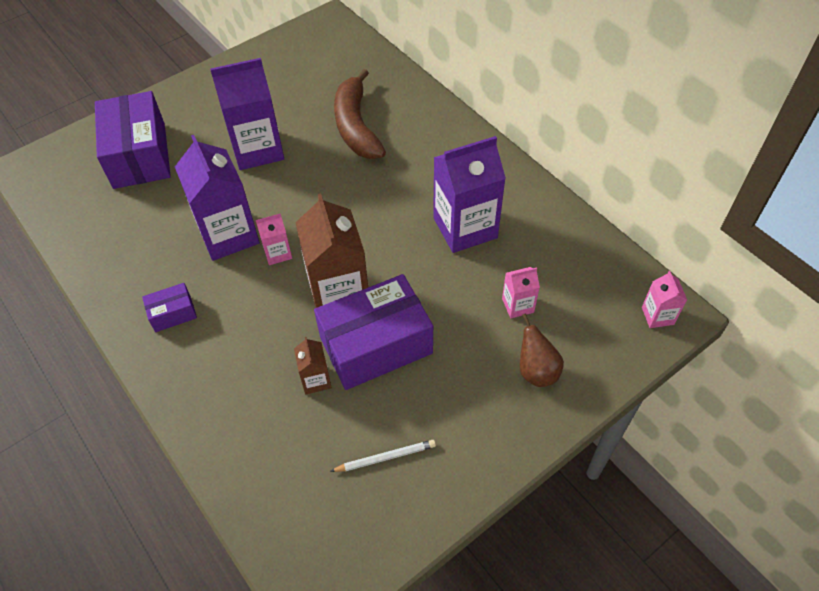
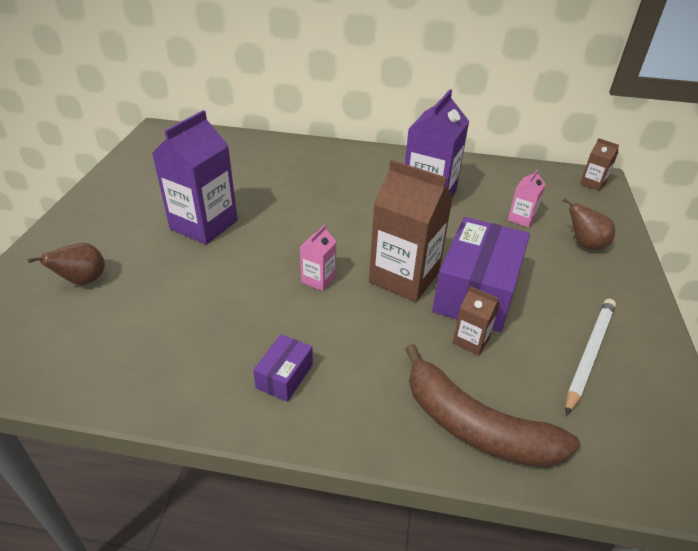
camera: 45 degrees left, 15 degrees down
(139, 155) = (83, 281): purple box -> brown pear
(228, 235) = (257, 291): purple carton -> none
(356, 126) = (268, 177): brown banana -> brown banana (475, 426)
(385, 457) = (589, 354): white pencil -> white pencil, size x1.59
(657, 316) = (592, 184): pink carton -> brown carton

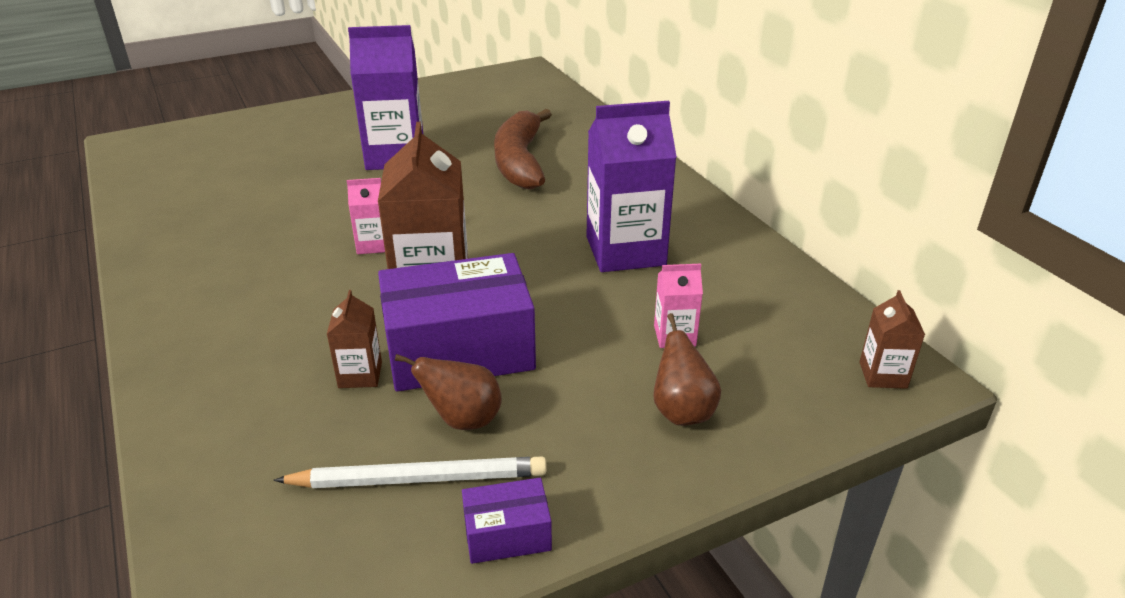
camera: 55 degrees right, 5 degrees down
(83, 281) = (258, 146): brown pear -> brown pear (462, 420)
(284, 376) = (212, 283): purple box -> purple box (507, 534)
(475, 426) = (219, 421): brown banana -> brown banana (520, 161)

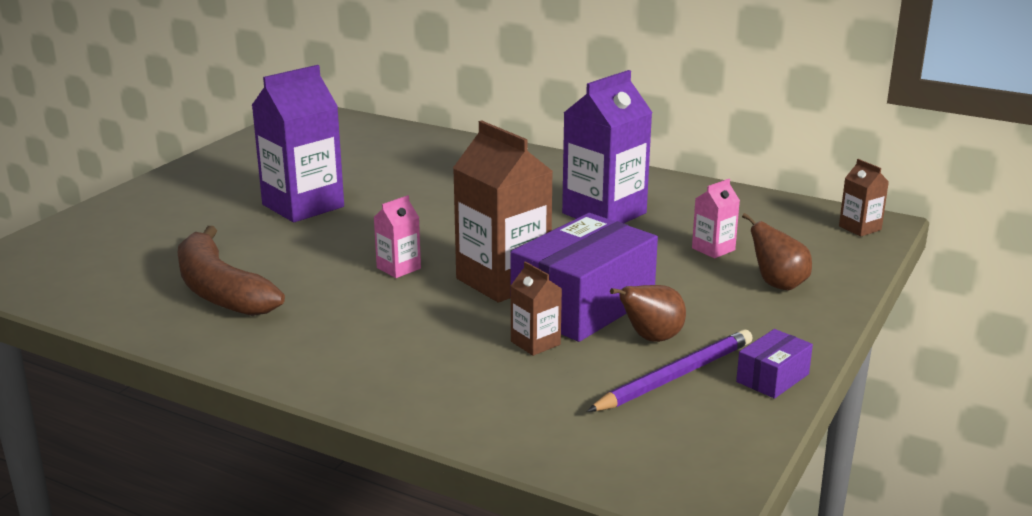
camera: 35 degrees left, 10 degrees down
(418, 479) = (675, 376): white pencil -> purple pencil
(520, 161) = (424, 180): brown banana -> brown banana (220, 290)

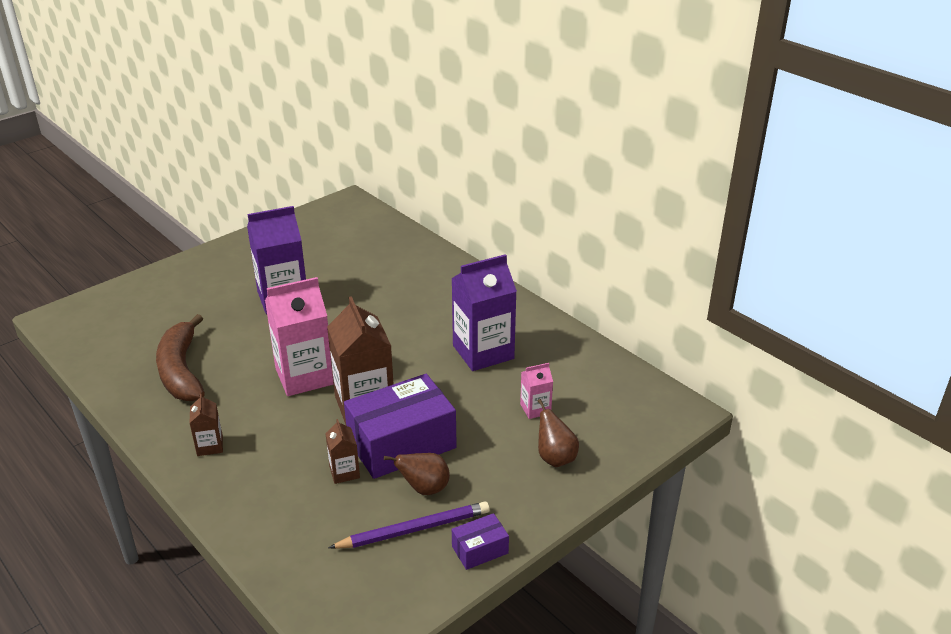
camera: 20 degrees right, 10 degrees up
(398, 268) = (304, 376): pink carton -> pink carton, size x2.10
(860, 228) = (666, 412): brown carton -> brown carton (210, 446)

